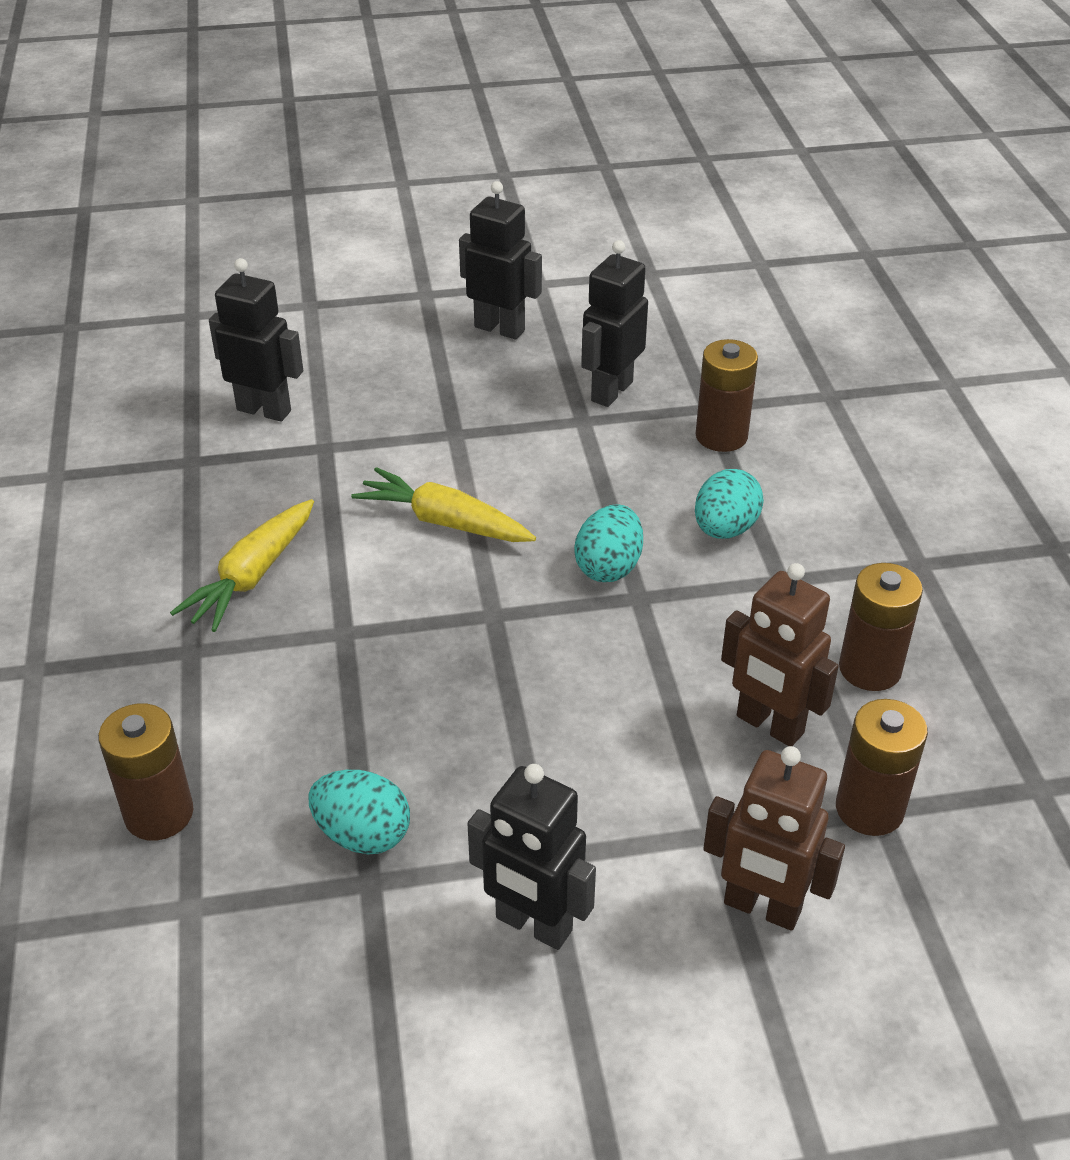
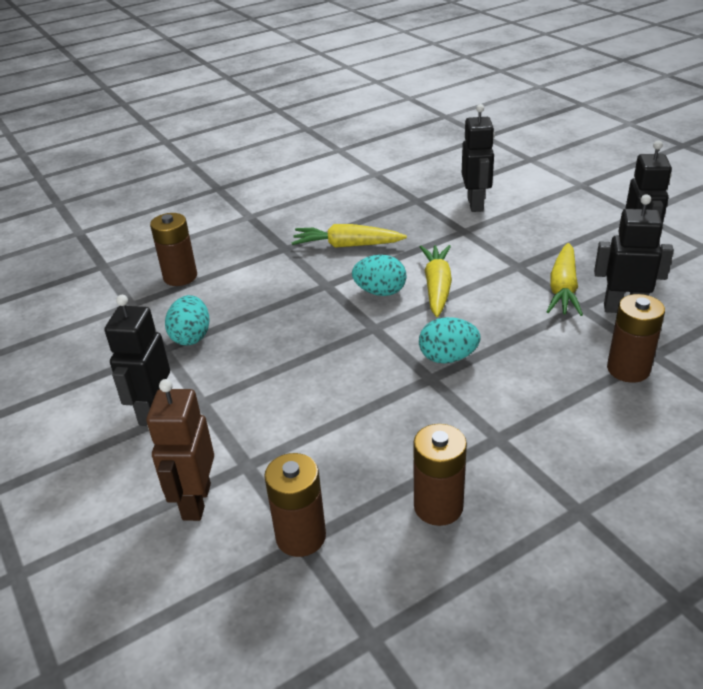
camera: 70 degrees right, 5 degrees down
(536, 418) = (563, 288): none -> yellow carrot
(725, 529) = (528, 397): turquoise egg -> turquoise egg (380, 292)
(769, 725) = (351, 467): brown robot -> none

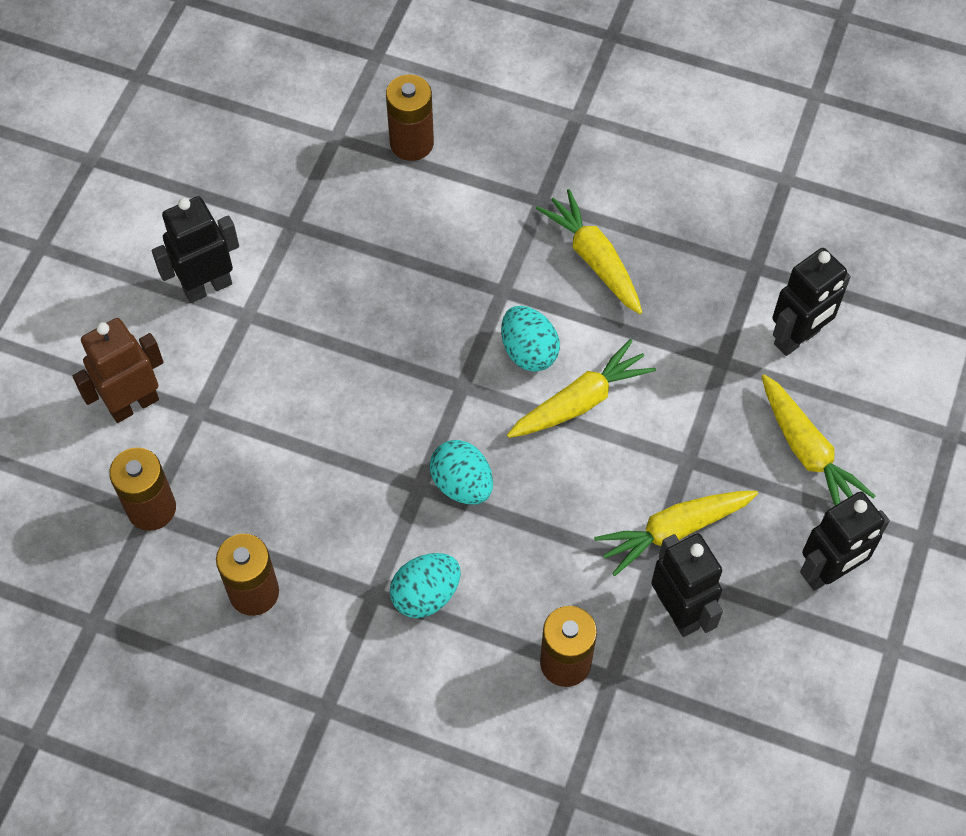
camera: 50 degrees right, 25 degrees up
(191, 337) = (327, 233): turquoise egg -> turquoise egg (426, 595)
(551, 227) = (807, 451): none -> yellow carrot

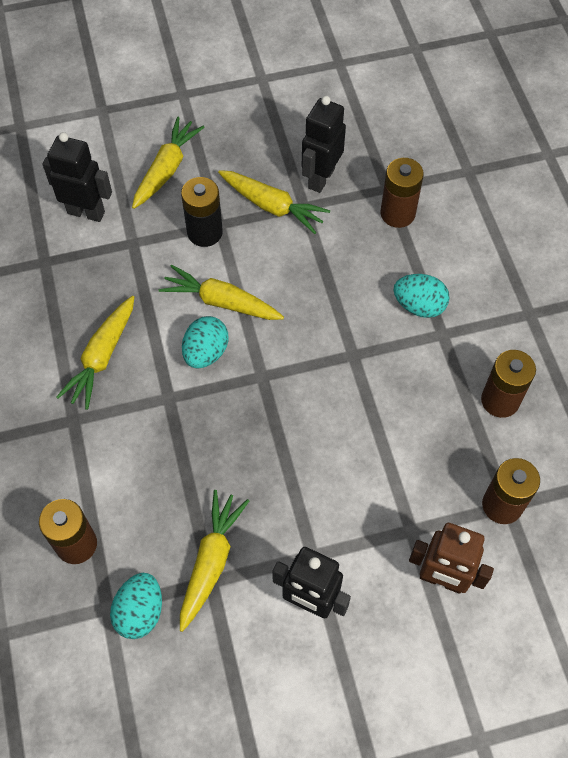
camera: 125 degrees left, 0 degrees up
(309, 233) = (211, 562): none -> yellow carrot
(462, 484) = (332, 332): turquoise egg -> turquoise egg (140, 612)
(685, 438) = (205, 232): none -> black battery
(828, 572) = (239, 124): black robot -> none

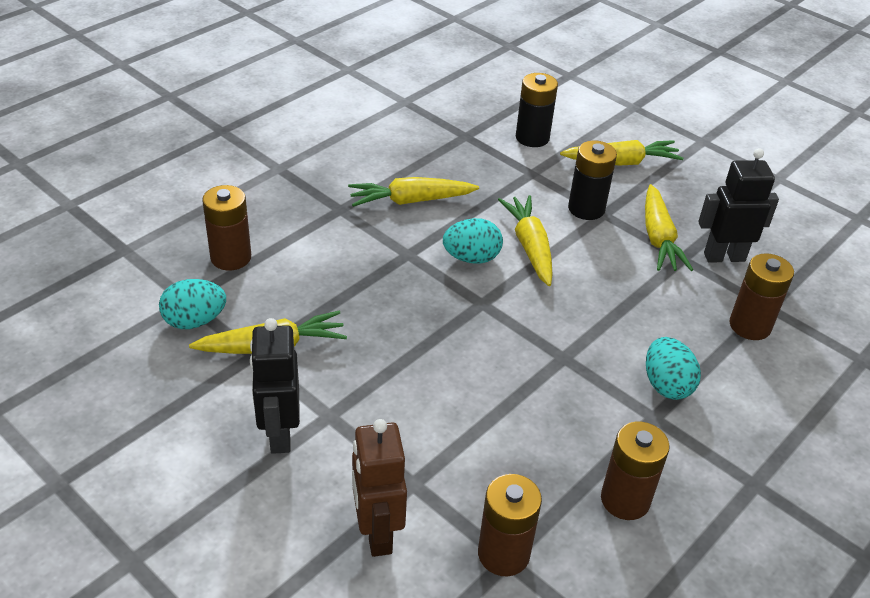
camera: 55 degrees right, 20 degrees down
(86, 212) = (532, 138): black robot -> black battery

